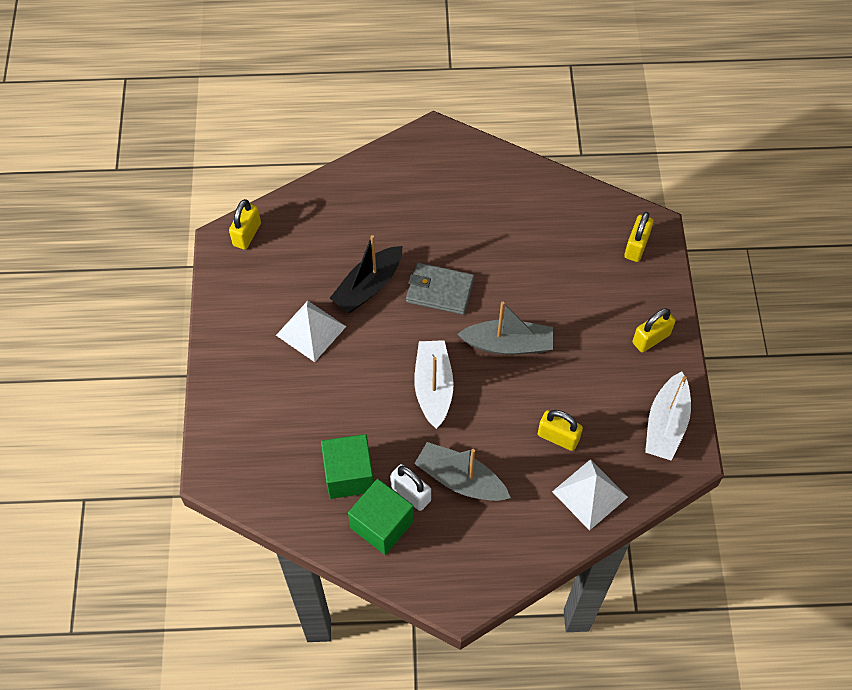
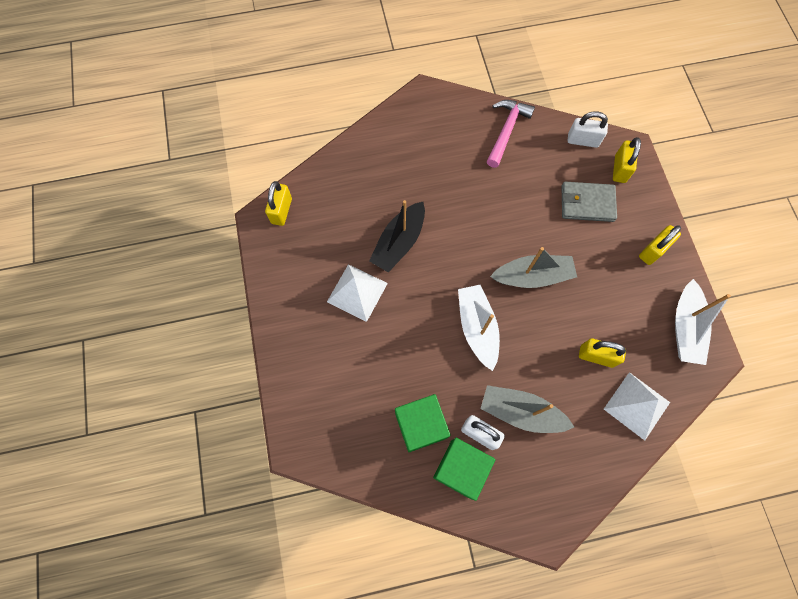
camera: 10 degrees left, 10 degrees up
(439, 290) = (462, 236): grey wallet -> grey wallet (587, 203)
(516, 187) = (506, 131): none -> pink hammer
(601, 209) = (583, 140): none -> white padlock

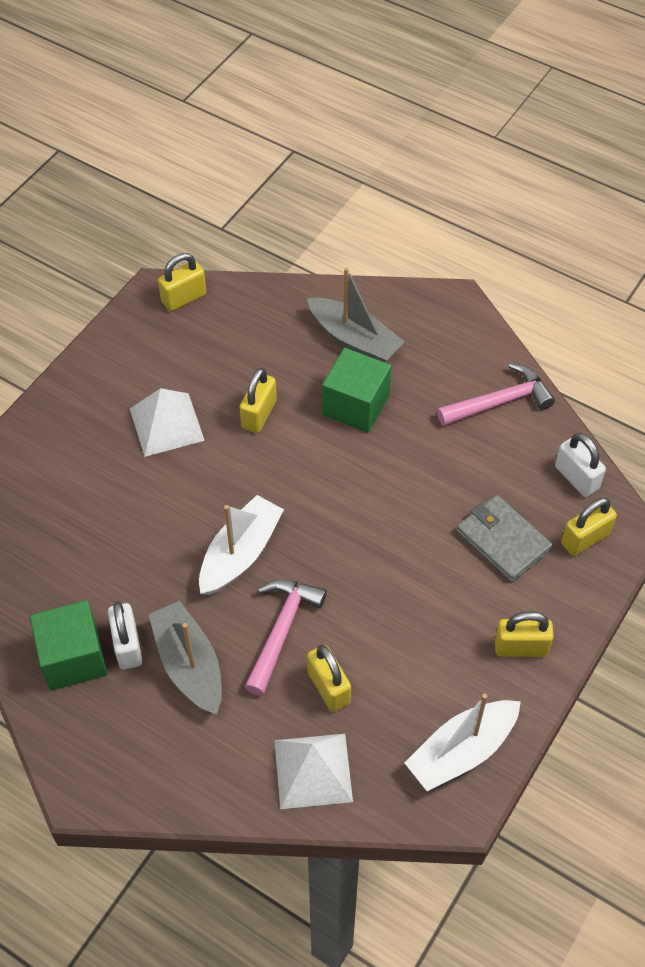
camera: 45 degrees right, 15 degrees down
(399, 242) = (259, 414): black boat -> yellow padlock
(420, 425) = (83, 587): green cube -> green cube (355, 405)
(533, 276) = (355, 557): grey boat -> grey boat (354, 339)
(542, 349) = (281, 631): none -> pink hammer

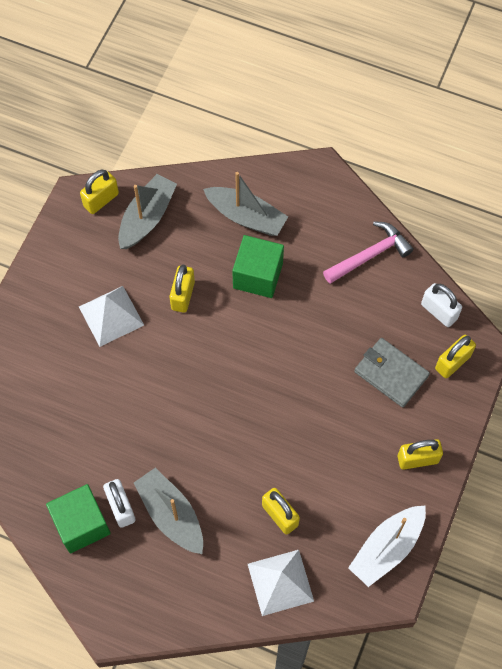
camera: 10 degrees left, 10 degrees up
(234, 324) = (147, 217): none -> grey boat
(240, 553) = (192, 417): white boat -> none
(281, 631) = (236, 476): pink hammer -> none

